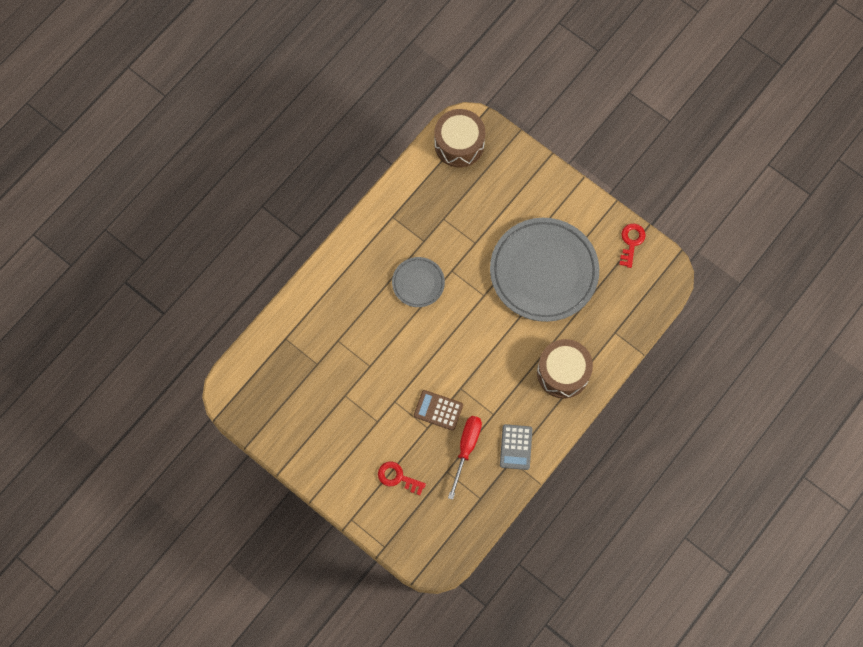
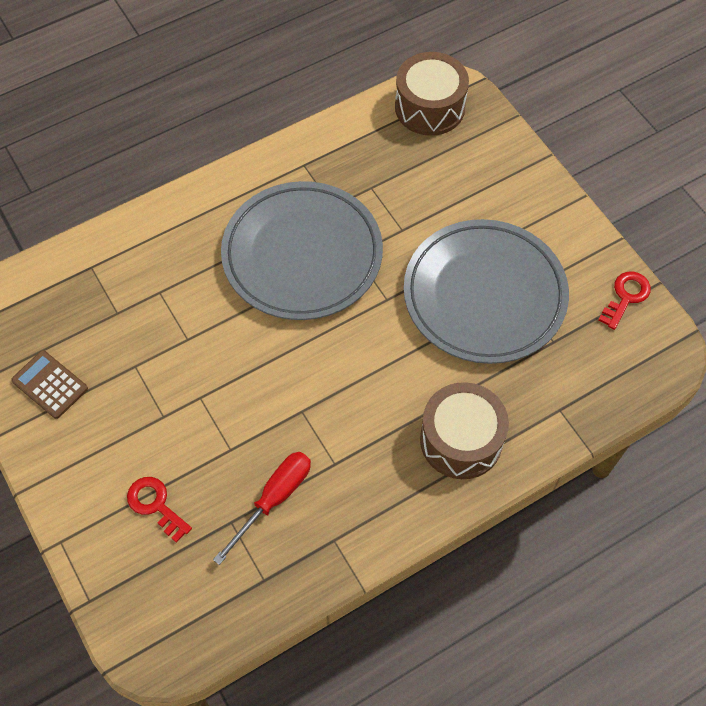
camera: 20 degrees right, 10 degrees down
(418, 283) = (302, 255): grey plate -> grey plate, size x2.07
(438, 410) = (256, 430): brown calculator -> brown calculator (50, 384)
(516, 447) = (348, 522): grey calculator -> none

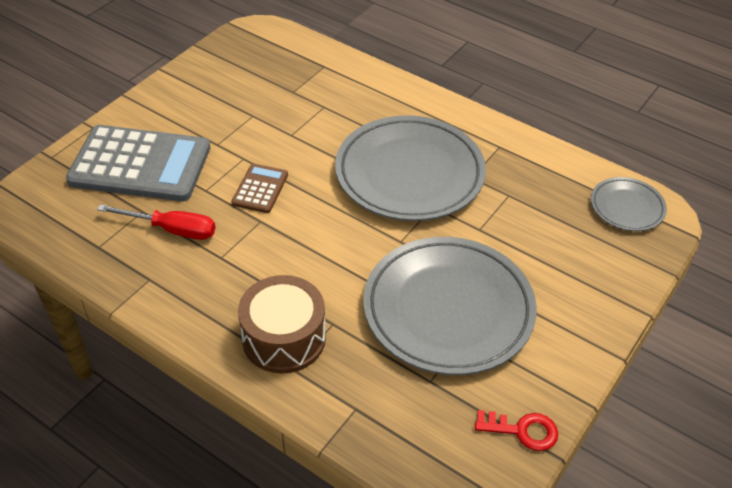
camera: 65 degrees right, 15 degrees down
(50, 384) = (215, 80): brown calculator -> brown calculator (260, 189)
(155, 505) = (140, 165): red key -> grey calculator
(429, 107) = (627, 207): brown drum -> grey plate

